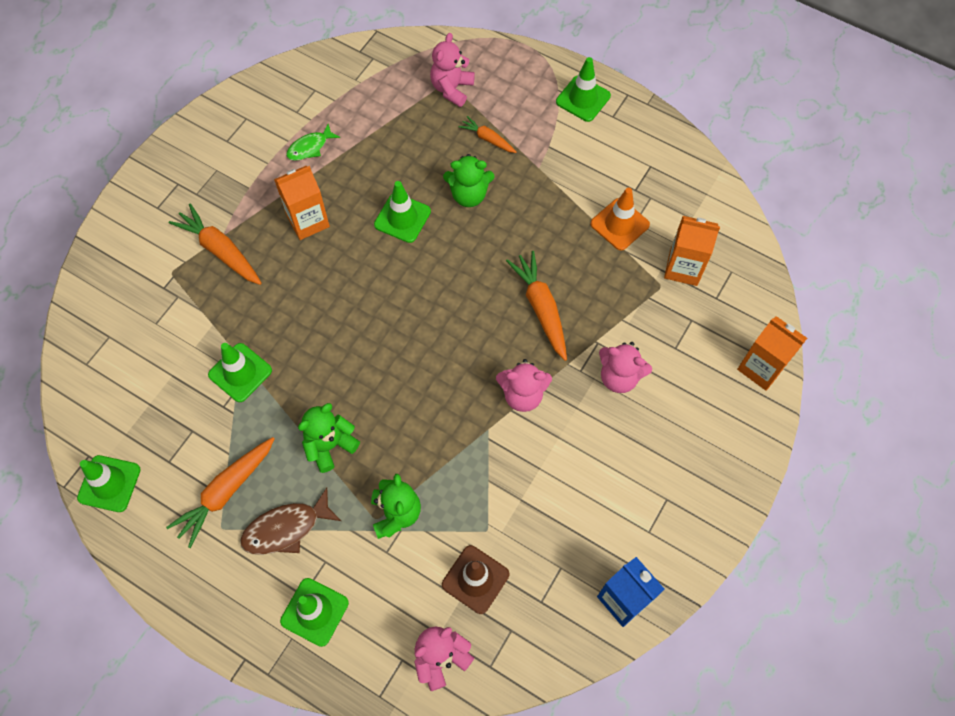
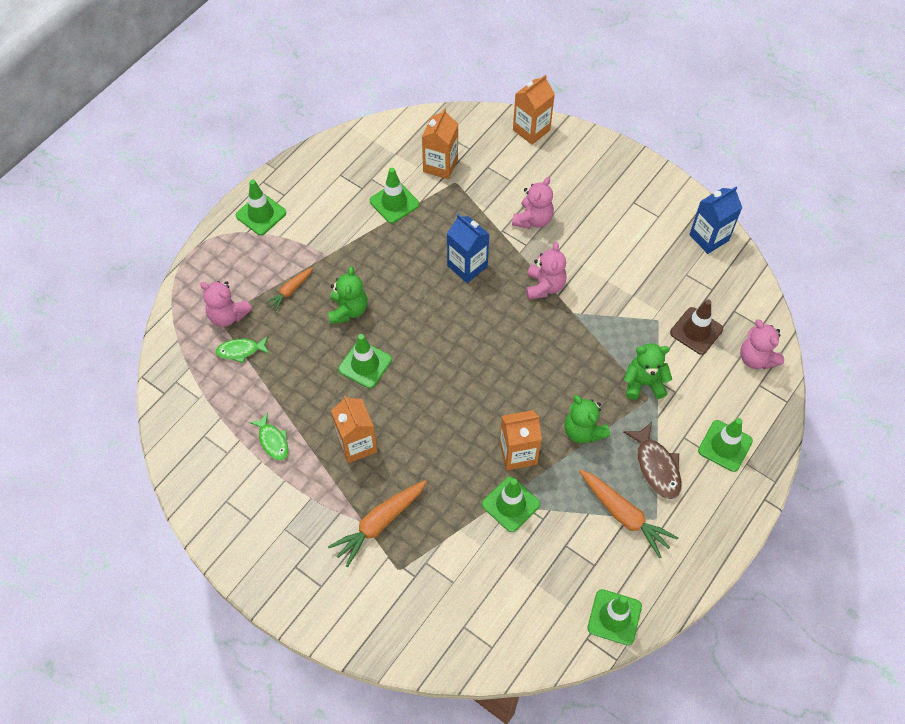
camera: 85 degrees left, 5 degrees down
(300, 376) = (518, 453): none -> orange carton
(411, 105) = (240, 351): none -> green fish
(541, 308) = (467, 266): orange carrot -> blue carton
(619, 224) = (394, 203): orange traffic cone -> green traffic cone

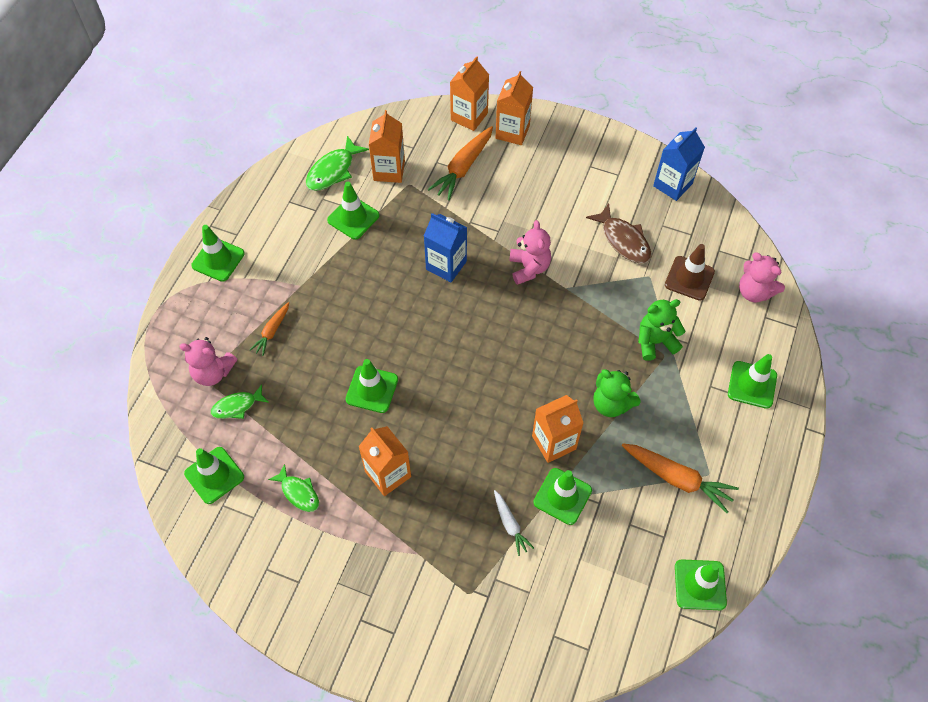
camera: 15 degrees left, 0 degrees up
(203, 407) = (214, 475): none -> green traffic cone
(348, 310) = (338, 337): green teddy bear -> none
(379, 523) = (435, 551): orange carrot -> orange carrot (463, 168)
(388, 154) = (333, 170): none -> green fish
(454, 518) = (510, 525): none -> white carrot
(533, 219) = (497, 204): pink teddy bear -> none
(568, 153) = (512, 132): none -> orange carton
(656, 466) = (693, 422): brown fish -> brown fish (623, 240)

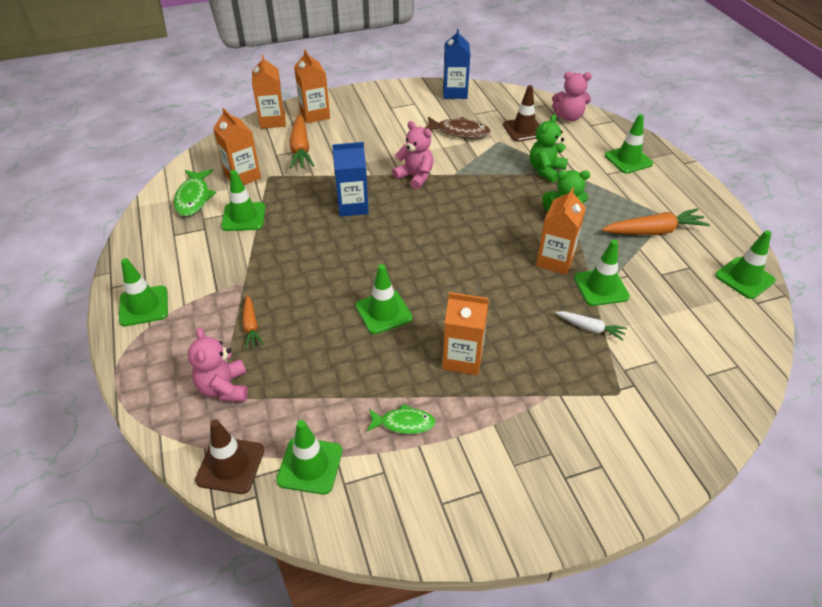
camera: 40 degrees left, 15 degrees down
(170, 436) = (230, 465): none -> brown traffic cone
(213, 372) = (224, 388): pink teddy bear -> pink teddy bear turned 105 degrees clockwise
(237, 406) = (275, 398): green fish -> none

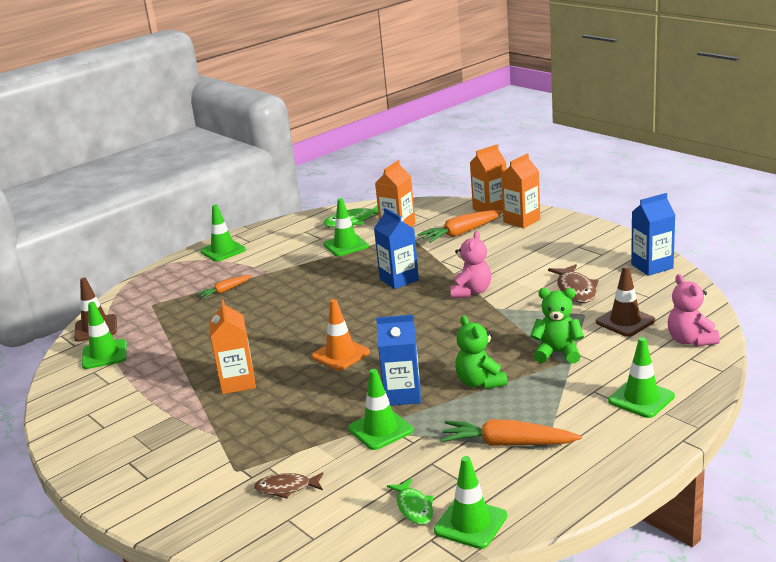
camera: 70 degrees right, 20 degrees down
(224, 388) = (160, 303): pink teddy bear -> none
(383, 312) = (272, 334): green traffic cone -> none
(404, 423) = (156, 377): green fish -> green fish (414, 507)
(462, 277) = (340, 354): none -> orange traffic cone
(555, 261) = (402, 395): orange carton -> blue carton
(590, 328) = (314, 436): white carrot -> none
(654, 231) = (507, 444): orange carrot -> orange carrot turned 135 degrees clockwise
(662, 365) = (286, 488): none -> brown fish

